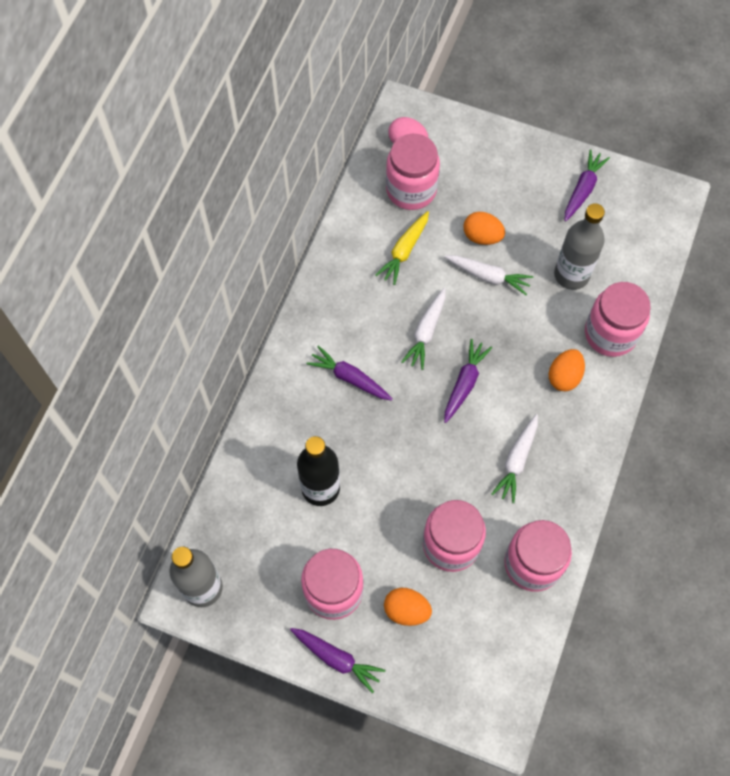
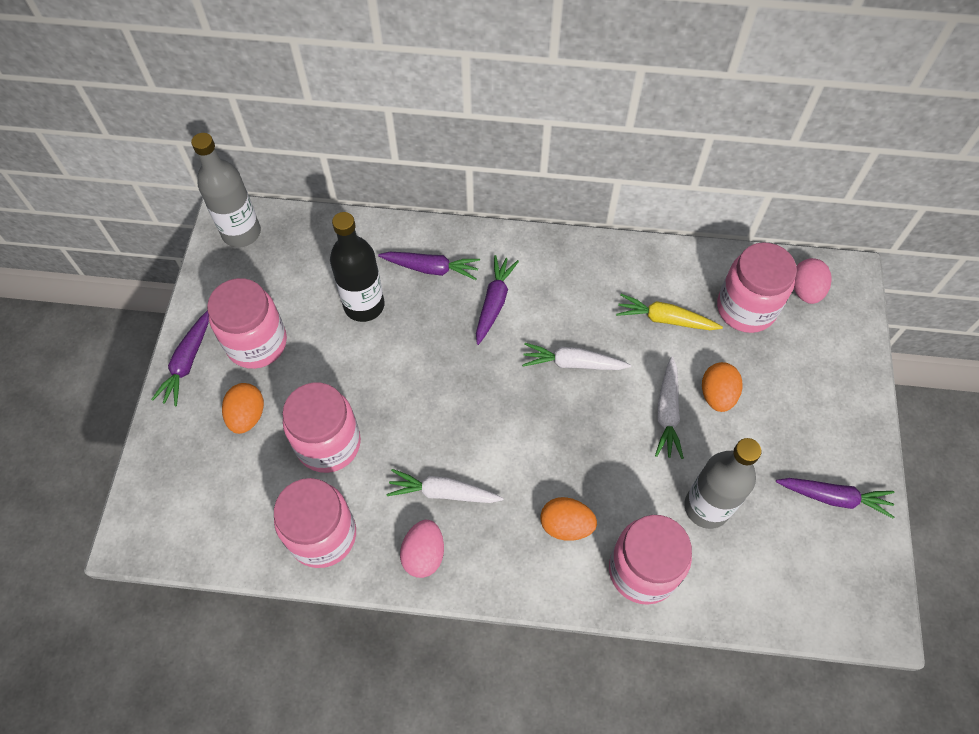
camera: 75 degrees right, 5 degrees down
(464, 383) = (523, 416): purple carrot -> purple carrot (431, 268)
(565, 487) = (424, 554): none -> pink egg

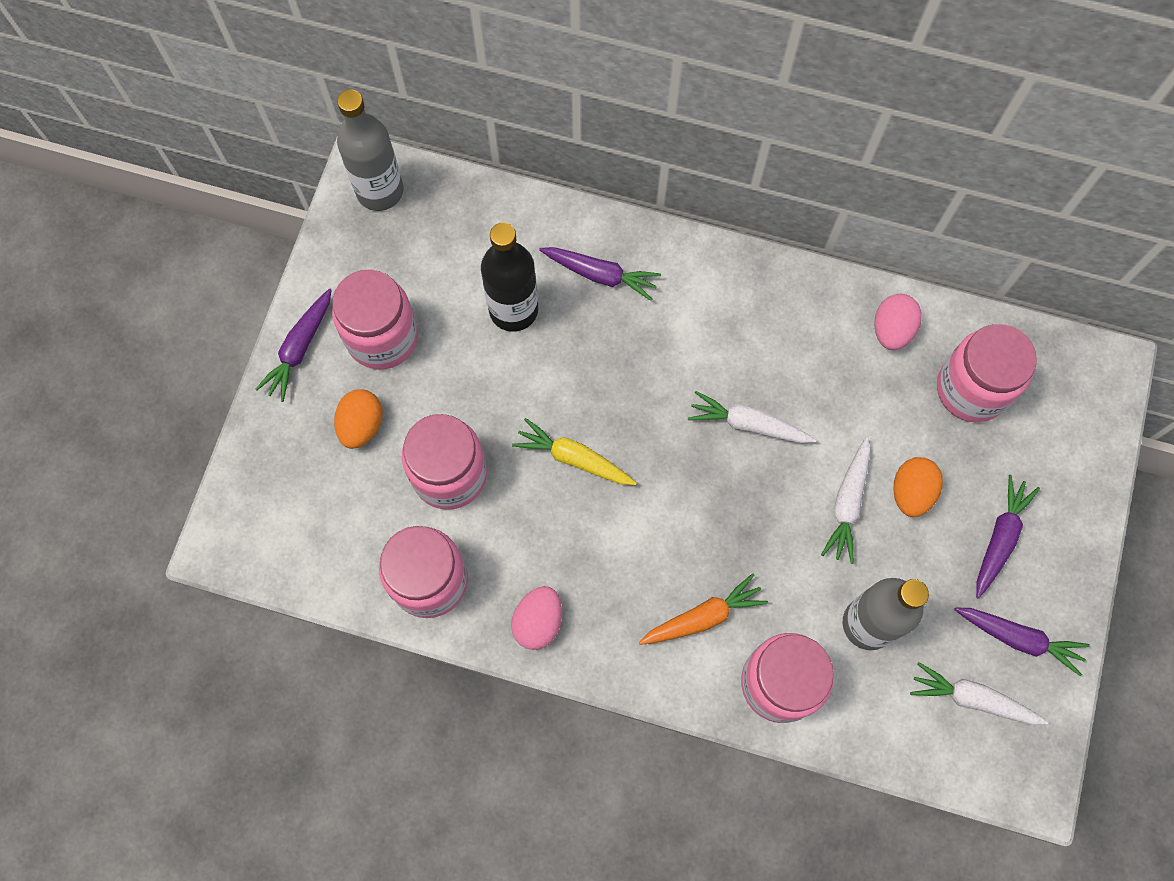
camera: 10 degrees right, 10 degrees up
(443, 492) = (571, 554): white carrot -> white carrot (972, 699)
(494, 302) = (668, 331): purple carrot -> purple carrot (999, 538)
(566, 525) = (703, 616): orange egg -> orange carrot
(665, 319) = (870, 387): yellow carrot -> yellow carrot (574, 458)
(805, 291) = (1050, 378): pink egg -> pink egg (892, 330)

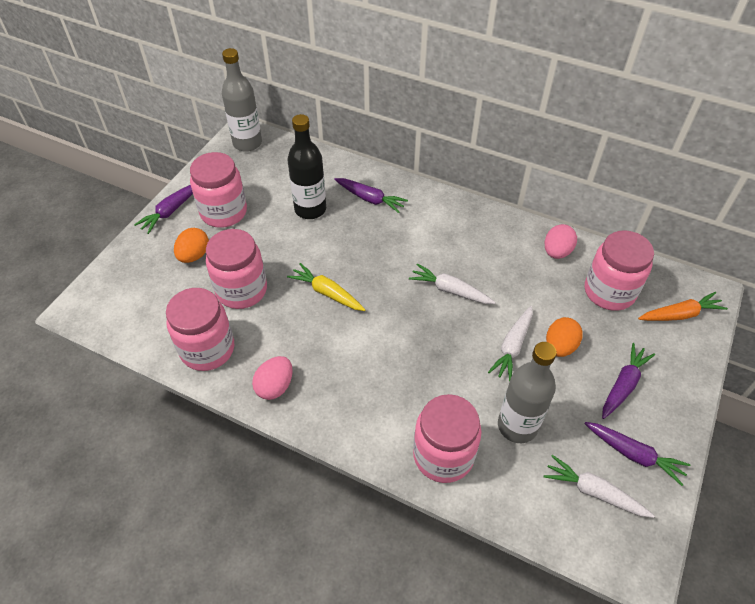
camera: 10 degrees right, 20 degrees down
(703, 616) = (394, 402): orange carrot -> orange carrot (680, 314)

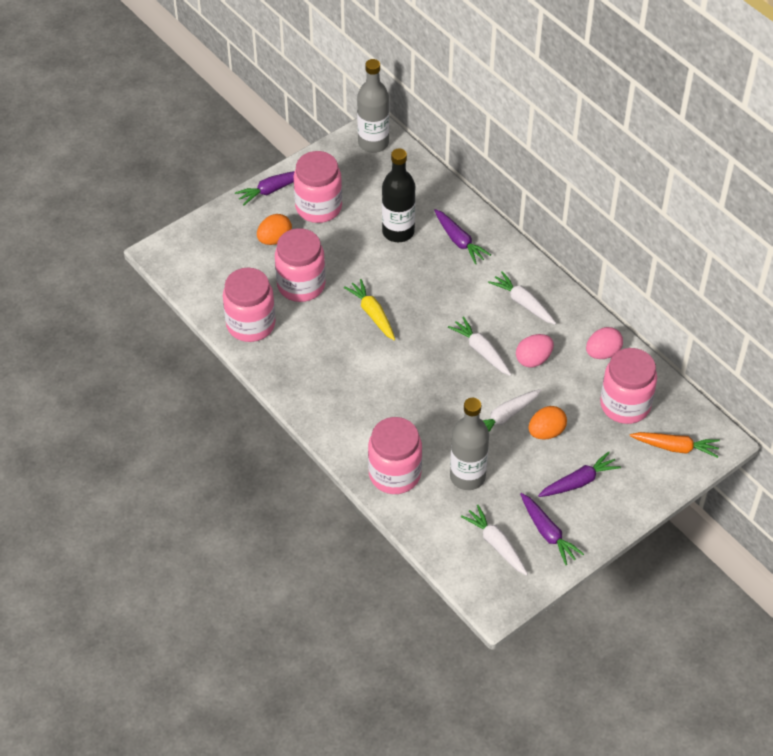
camera: 25 degrees right, 0 degrees up
(275, 386) = (290, 374): pink egg -> pink egg (533, 359)
(459, 233) = (523, 303): none -> white carrot

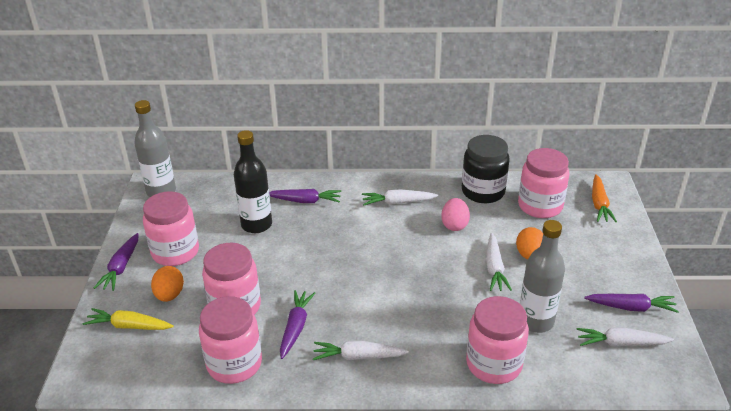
camera: 50 degrees left, 15 degrees down
(372, 314) = (315, 282): yellow carrot -> yellow carrot (129, 326)
(481, 351) = (418, 245): white carrot -> white carrot (358, 356)
(578, 481) = (592, 264): purple carrot -> purple carrot (295, 327)
(602, 353) = (483, 192): pink egg -> black jar
(675, 447) = (599, 204): orange carrot -> orange carrot turned 135 degrees clockwise

